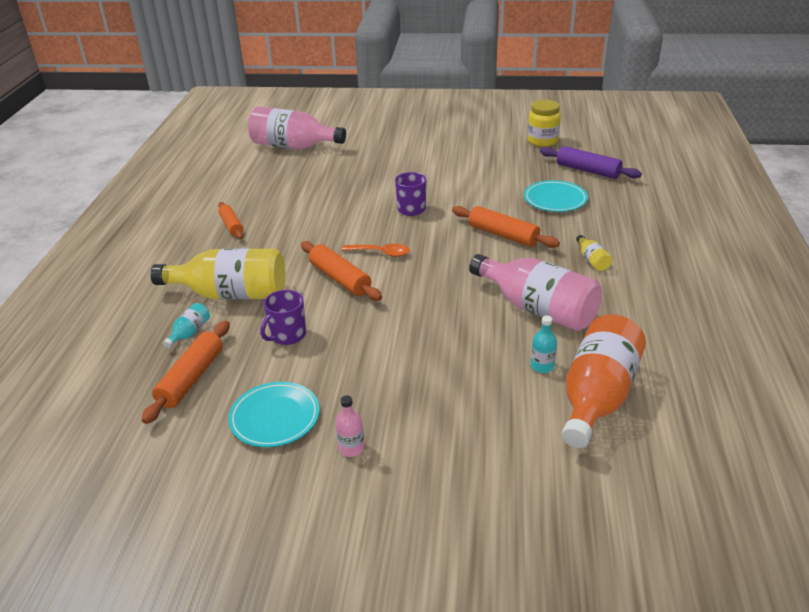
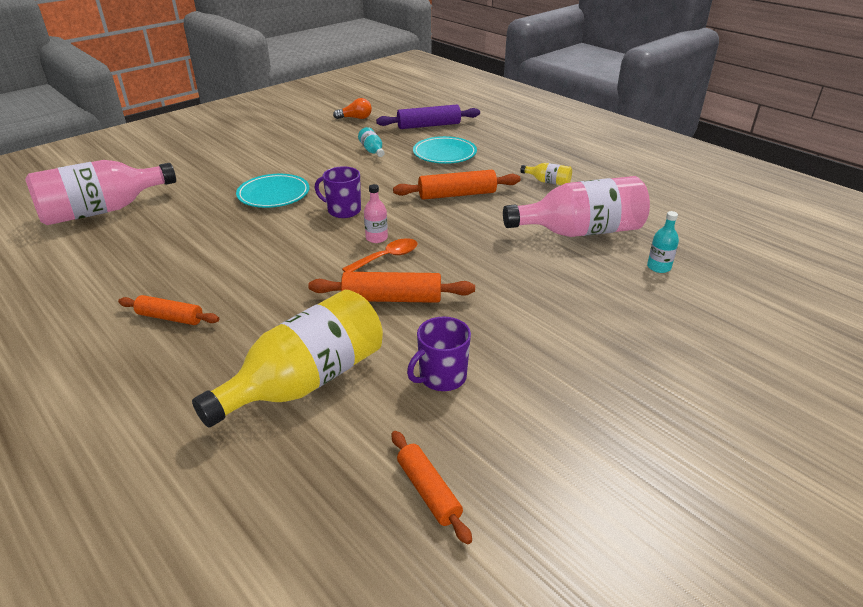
camera: 50 degrees left, 0 degrees up
(189, 333) = (334, 450): turquoise bottle -> turquoise bottle (372, 150)
(191, 378) = (428, 491): orange rolling pin -> orange rolling pin, size x0.65
(275, 417) = (577, 455): turquoise plate -> turquoise plate (273, 194)
(287, 335) = (441, 377): purple mug -> purple mug turned 60 degrees clockwise
(351, 448) = (677, 424): pink bottle -> pink bottle (376, 238)
(542, 141) = (355, 118): yellow jar -> orange light bulb
(597, 396) = (721, 264): orange bottle -> none

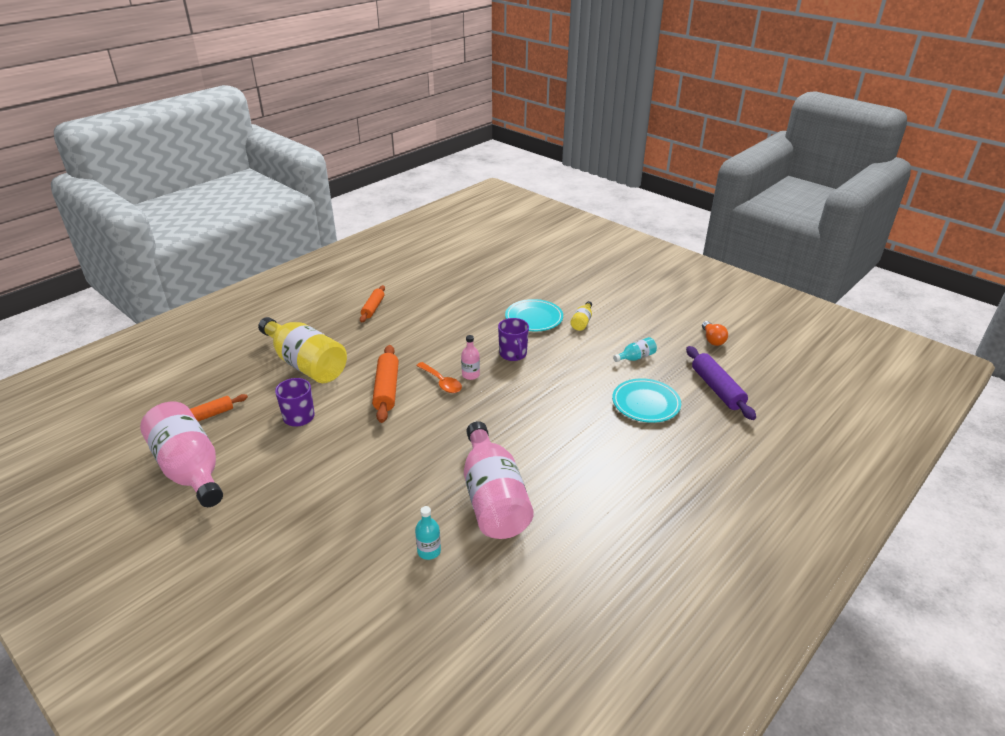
camera: 85 degrees right, 0 degrees up
(102, 211) = (496, 258): pink bottle -> pink bottle (190, 469)
(343, 210) = (513, 354): purple mug -> purple mug turned 150 degrees clockwise
(457, 194) = (555, 415): orange rolling pin -> none
(548, 182) = (599, 480): yellow bottle -> yellow bottle (582, 322)

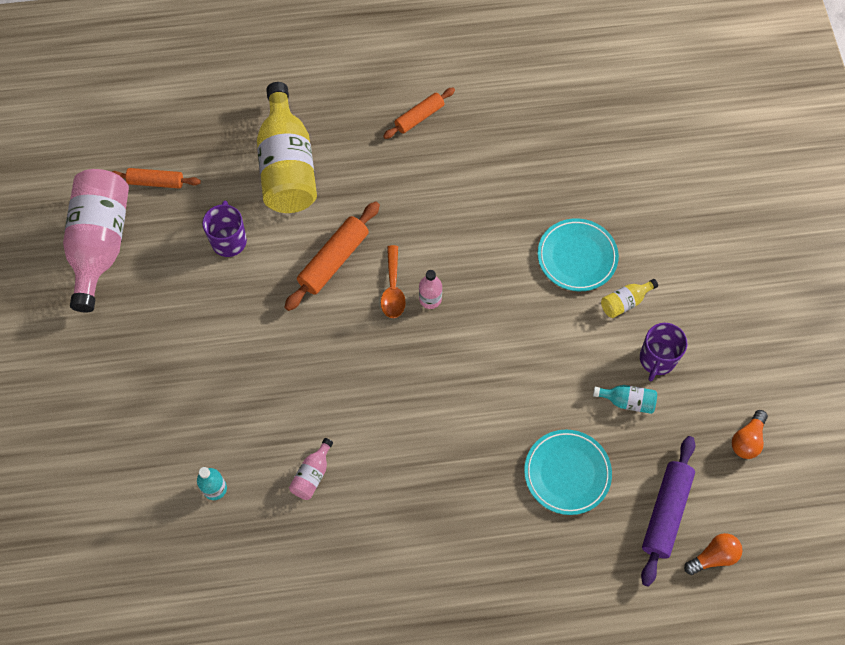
camera: 40 degrees right, 30 degrees up
(493, 498) = (312, 475): pink bottle -> pink bottle, size x0.42
(513, 354) = (501, 299): purple mug -> purple mug (657, 359)
(764, 392) = (713, 557): none -> orange light bulb

